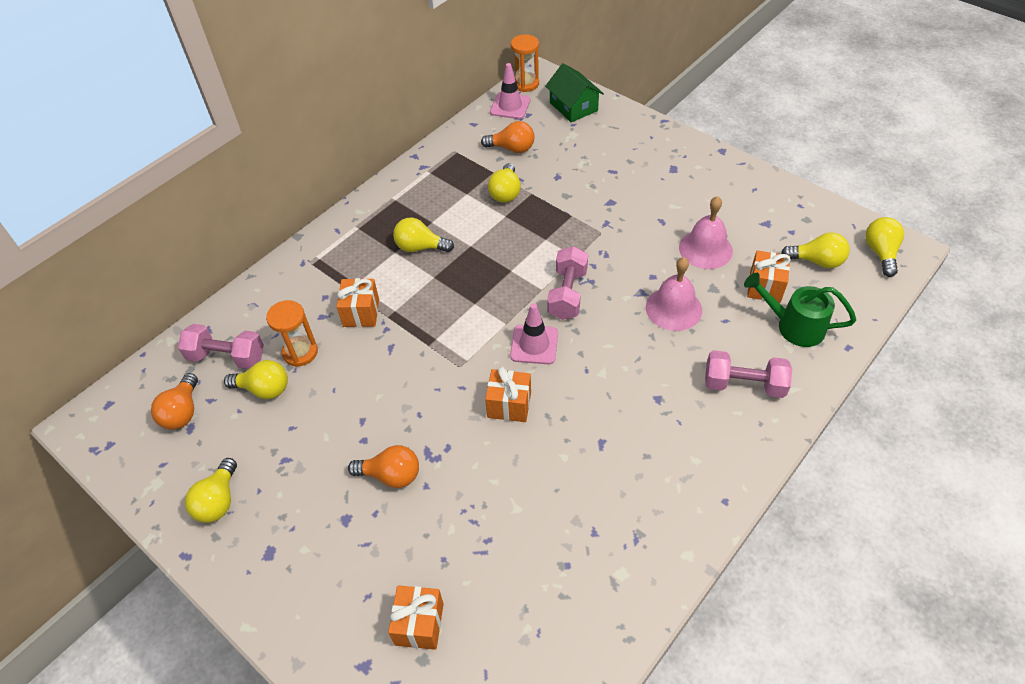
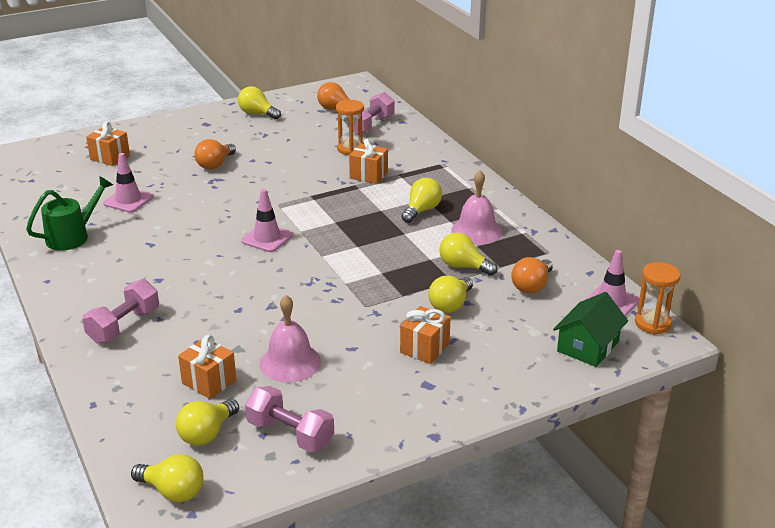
camera: 110 degrees right, 20 degrees down
(264, 389) = (329, 134): yellow light bulb -> yellow light bulb (450, 305)
(509, 405) = (223, 215): orange gift -> orange gift (424, 348)
(523, 524) = (128, 200): none -> pink traffic cone
(567, 294) = (305, 267): pink dumbbell -> pink dumbbell (290, 434)
(573, 106) = (588, 346): green house -> green house turned 45 degrees counterclockwise
(673, 308) = (236, 317): pink bell -> pink bell (476, 231)
(793, 326) = (149, 380): green watering can -> green watering can (73, 236)

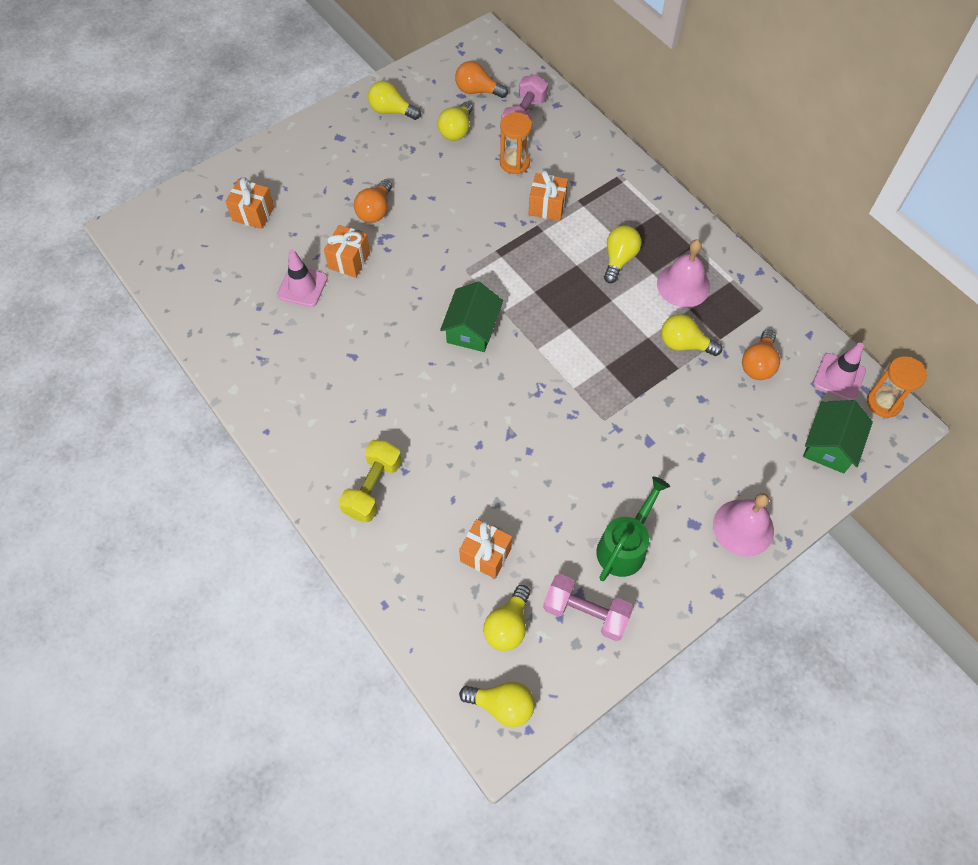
camera: 10 degrees left, 30 degrees up
(73, 236) = (265, 355): green watering can -> green watering can (625, 545)
(124, 326) = (373, 488): pink dumbbell -> yellow dumbbell
(267, 238) = (472, 329): pink traffic cone -> green house
(290, 362) = (555, 514): pink bell -> pink bell (743, 527)
(424, 348) = (677, 473): orange gift -> orange gift (349, 260)
(450, 305) = (686, 405): yellow light bulb -> yellow light bulb (456, 130)

